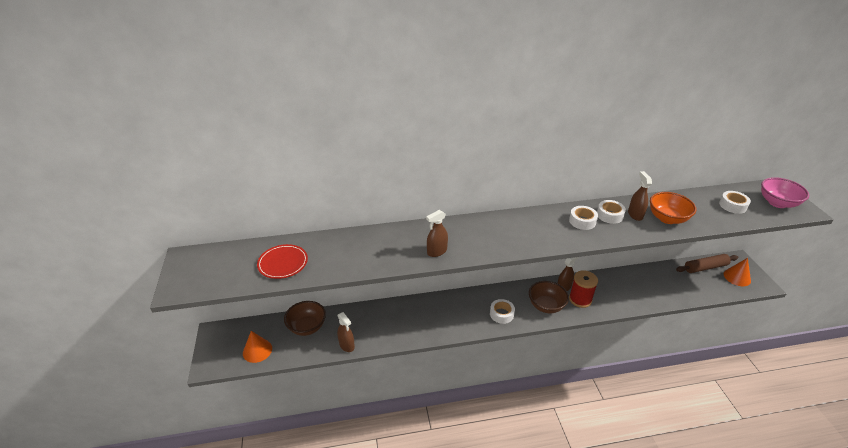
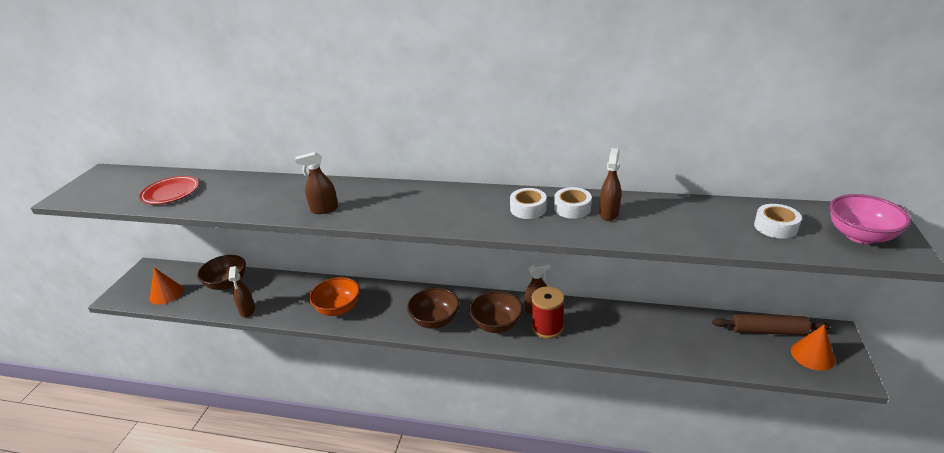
camera: 25 degrees right, 5 degrees down
(501, 314) = (435, 320): white tape -> brown bowl
(667, 218) = (652, 225): orange bowl -> orange bowl (338, 308)

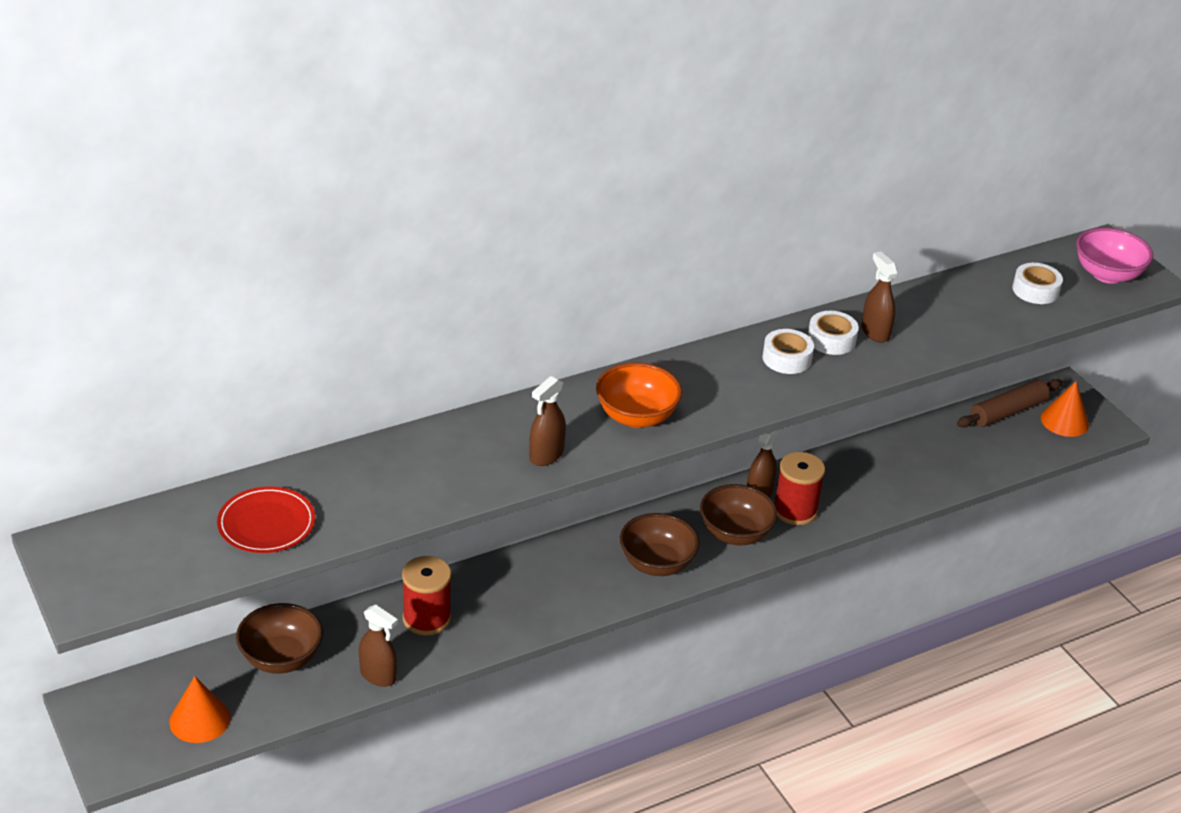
camera: 45 degrees left, 5 degrees up
(300, 295) = (426, 618): none -> red spool
(338, 308) = (509, 610): orange bowl -> orange bowl (636, 416)

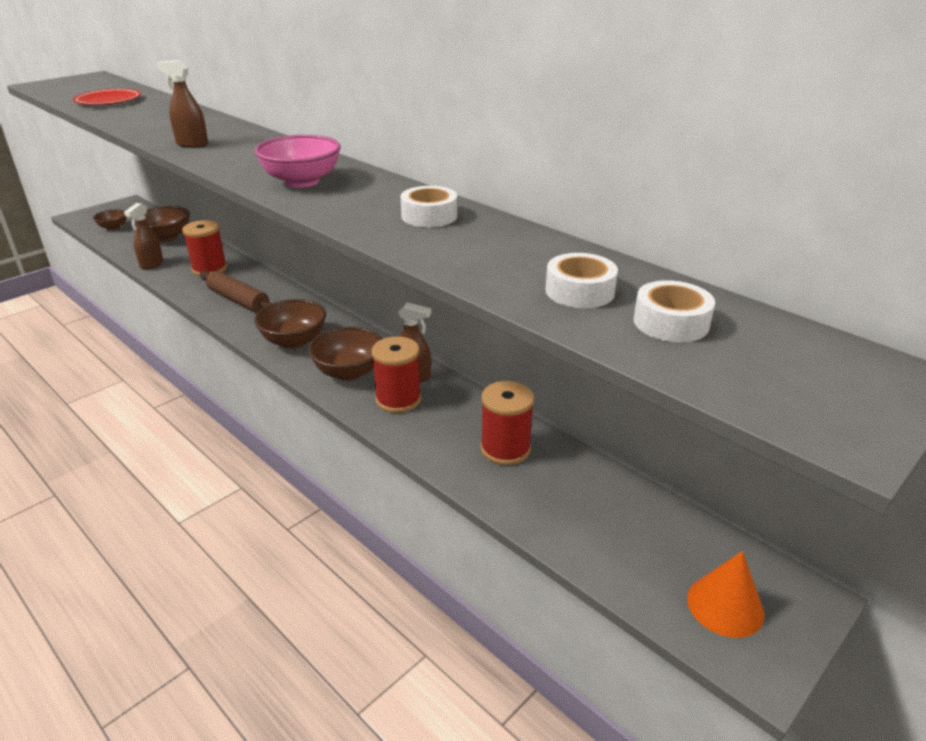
camera: 75 degrees right, 5 degrees down
(199, 719) = (113, 227): orange cone -> brown bowl
(636, 416) = (254, 162): orange bowl -> none
(787, 358) = (379, 201): white tape -> white tape (579, 291)
(875, 332) = (462, 234): brown spray bottle -> none
(886, 466) = (505, 449): none -> red spool
(1007, 412) = (692, 540): brown rolling pin -> brown rolling pin (239, 300)
(1107, 274) = (801, 383): pink bowl -> pink bowl (302, 182)

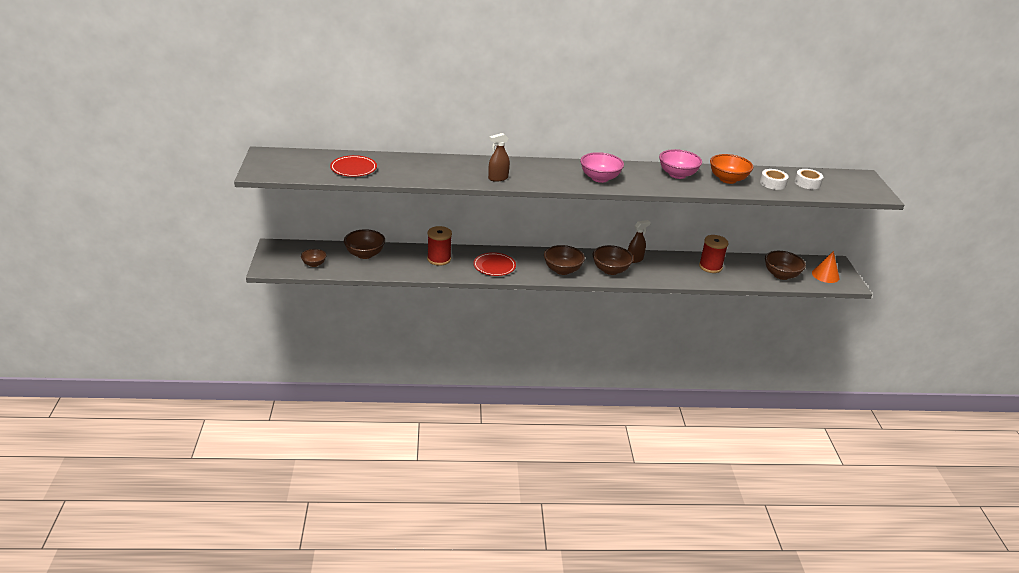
camera: 50 degrees left, 0 degrees up
(151, 264) = (401, 272): brown spray bottle -> none
(239, 300) = (494, 266): brown rolling pin -> red plate
(398, 399) = (648, 270): red spool -> none
(429, 216) = (677, 175): white tape -> pink bowl
(500, 252) = (728, 179): none -> orange bowl
(615, 541) = (781, 275): none -> brown bowl

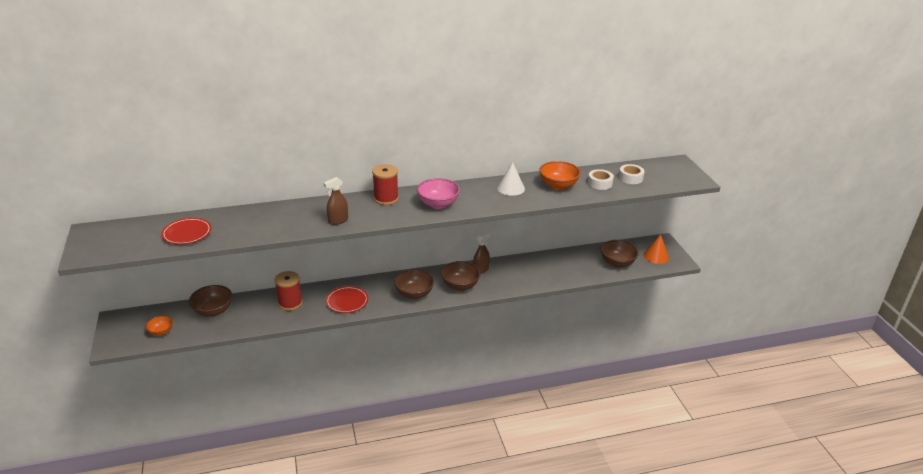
camera: 10 degrees left, 0 degrees up
(314, 264) = (161, 332): brown bowl -> orange bowl
(677, 175) = (511, 188): pink bowl -> white cone
(710, 267) = (552, 265): red spool -> red spool (386, 199)

